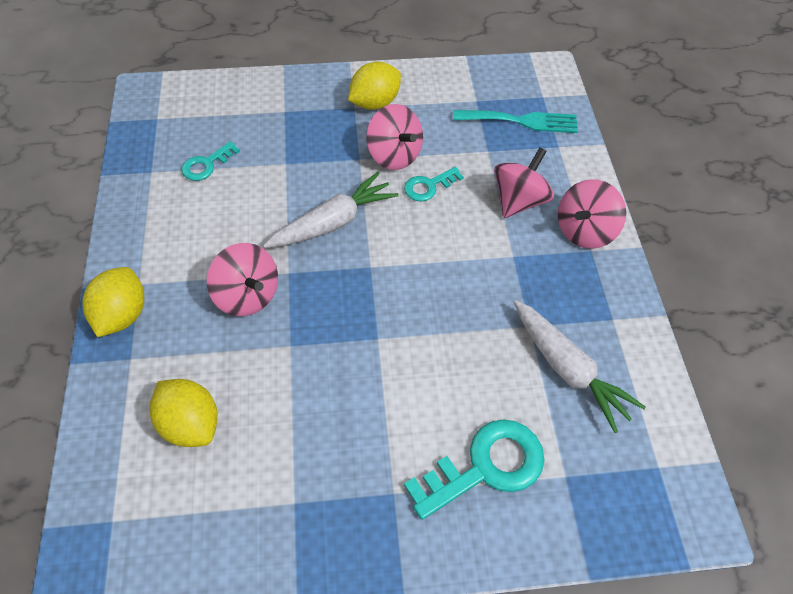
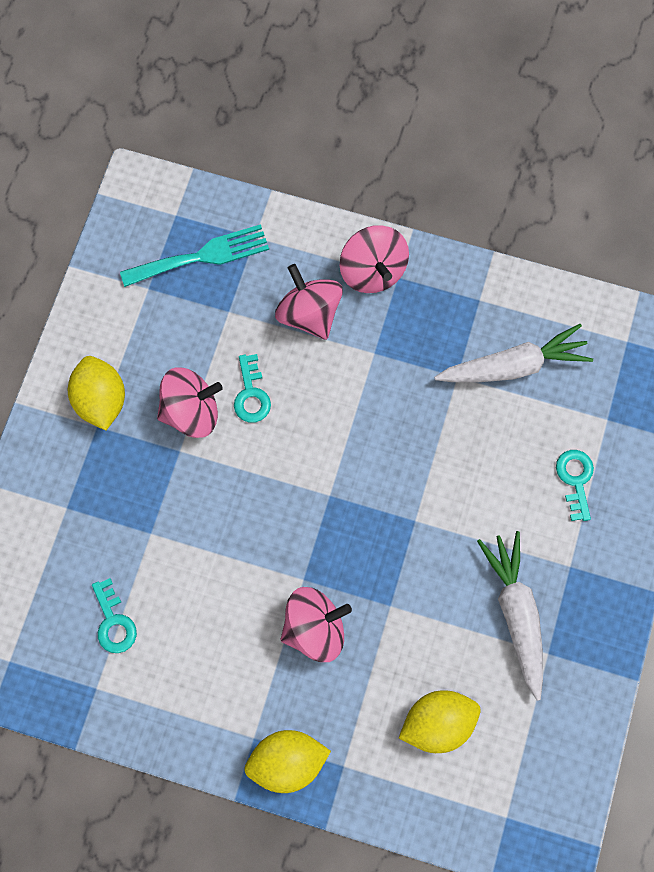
camera: 65 degrees left, 15 degrees up
(122, 314) = (287, 762): yellow lemon -> yellow lemon turned 45 degrees counterclockwise
(334, 222) = (257, 510): white carrot -> white carrot (516, 613)
(486, 466) = (575, 479): turquoise key -> turquoise key, size x0.55
(521, 121) = (202, 256): turquoise fork -> turquoise fork turned 45 degrees clockwise

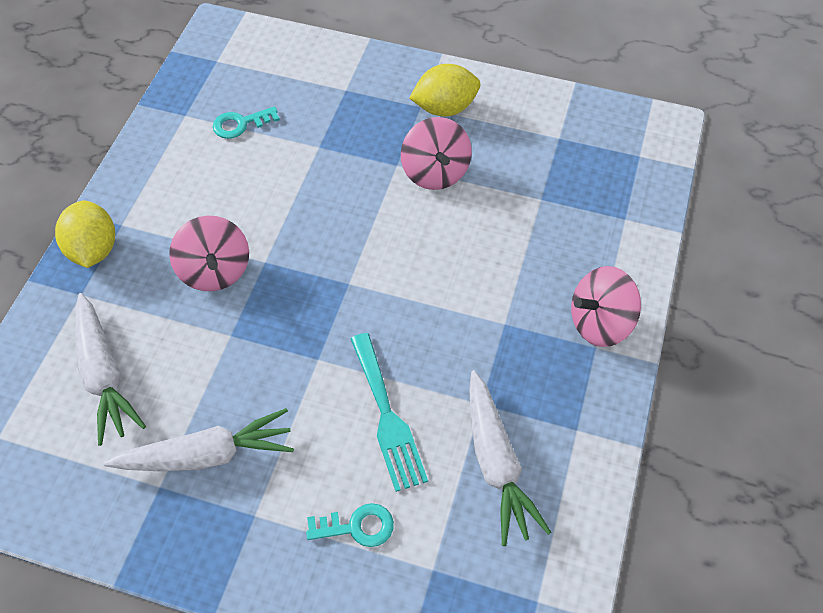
camera: 90 degrees right, 15 degrees down
(202, 256) = (597, 176): turquoise fork -> turquoise fork (387, 417)
(251, 394) = (454, 218): turquoise key -> none
(309, 314) = (544, 265): pink spinning top -> none
(438, 723) = (104, 375): yellow lemon -> white carrot

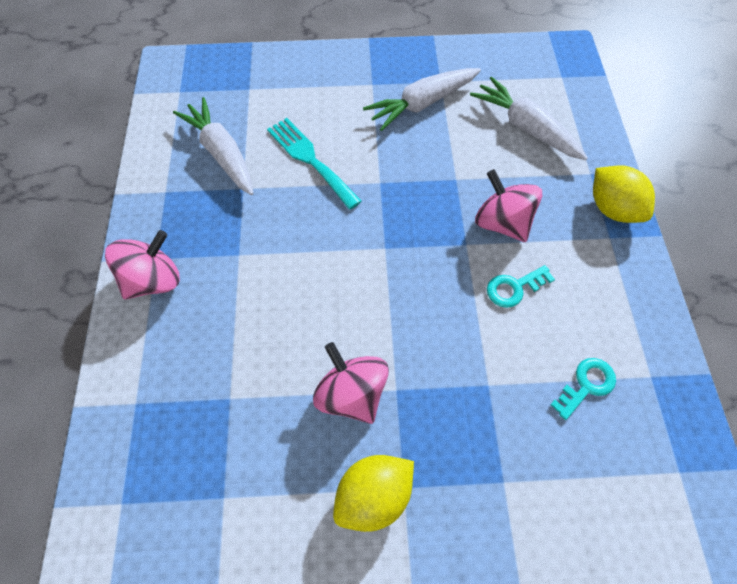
camera: 160 degrees right, 5 degrees up
(357, 526) = (304, 95): turquoise key -> turquoise key (514, 288)

